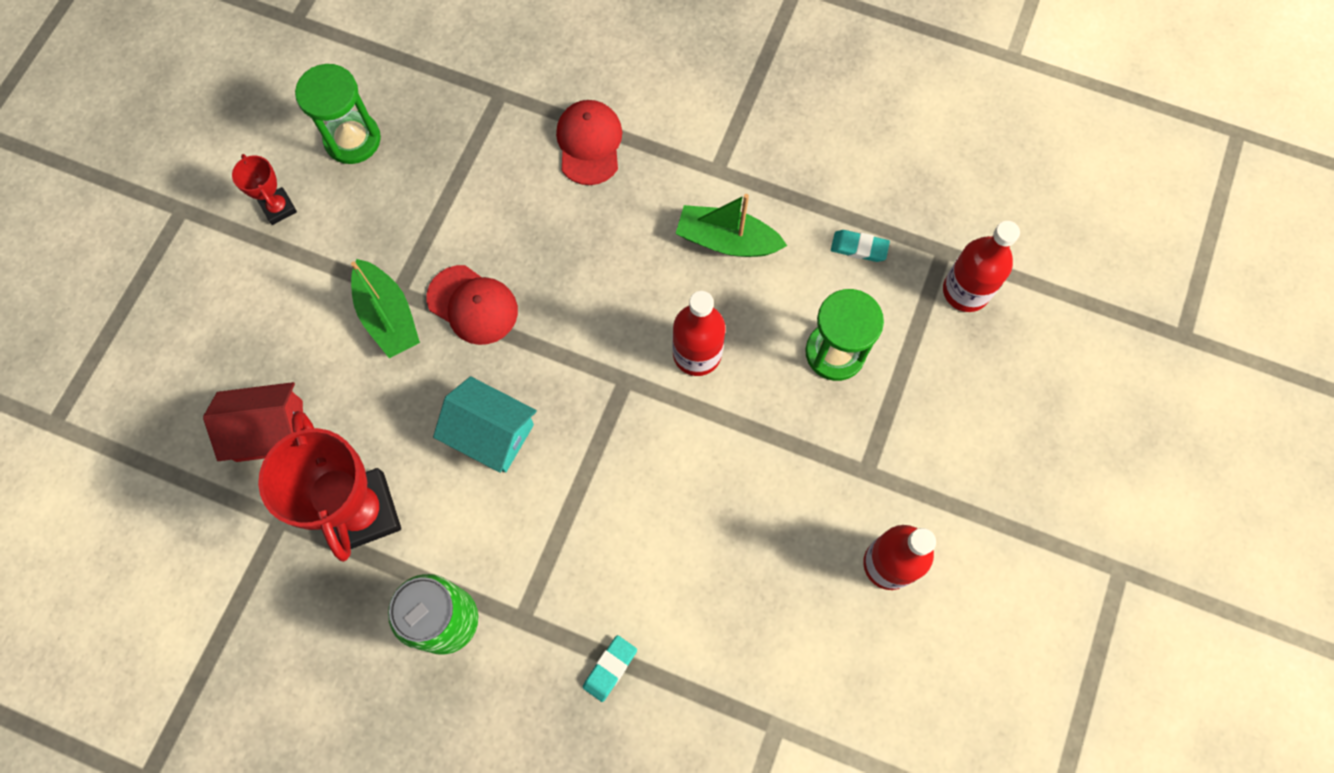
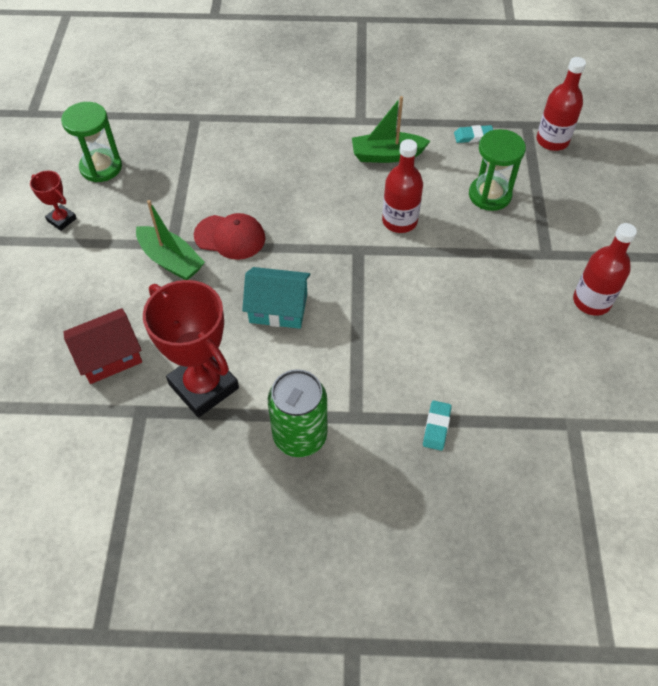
camera: 20 degrees left, 15 degrees down
(589, 143) = (269, 128): red cap -> none

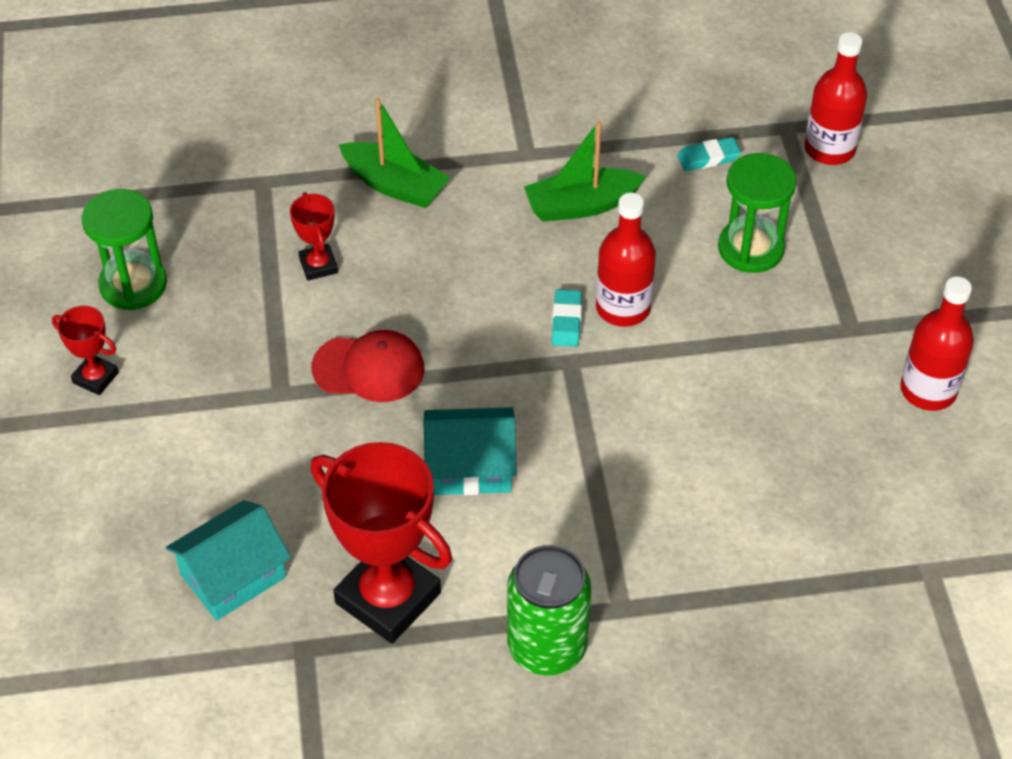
camera: 10 degrees left, 5 degrees down
(109, 356) = (233, 576): red house -> turquoise house
(171, 260) = (287, 418): green boat -> green boat (395, 185)
(215, 170) = (318, 265): none -> red trophy
(436, 427) = (740, 604): turquoise eraser -> turquoise eraser (566, 321)

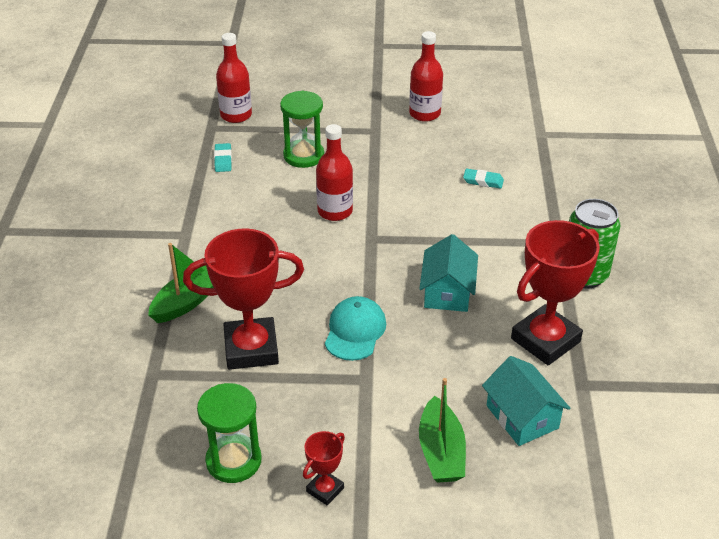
camera: 80 degrees left, 10 degrees down
(318, 265) = (251, 349): red trophy -> red trophy, size x2.09
(369, 368) = (355, 331): red cap -> turquoise cap
(566, 321) = (339, 236): turquoise eraser -> turquoise eraser (483, 181)
(581, 205) = (242, 217): green boat -> green boat (441, 452)

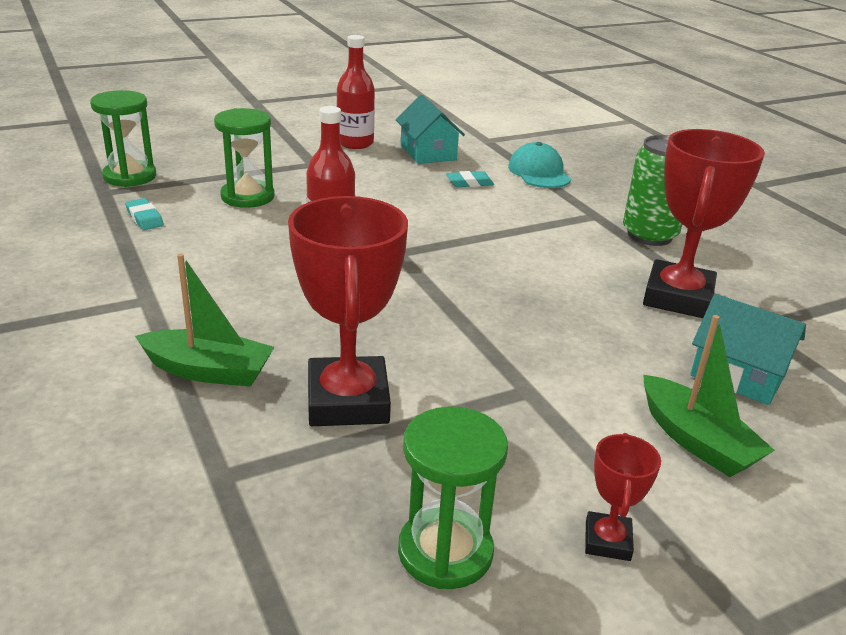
camera: 30 degrees left, 10 degrees down
(187, 301) = (208, 371): green boat -> green boat turned 90 degrees clockwise
(236, 115) = (130, 176): red bottle -> green hourglass
(251, 349) = (348, 401): red trophy -> red trophy turned 60 degrees counterclockwise
(355, 331) = (465, 344): turquoise cap -> turquoise cap (539, 172)
(447, 292) = (532, 280): turquoise house -> turquoise house (428, 152)

